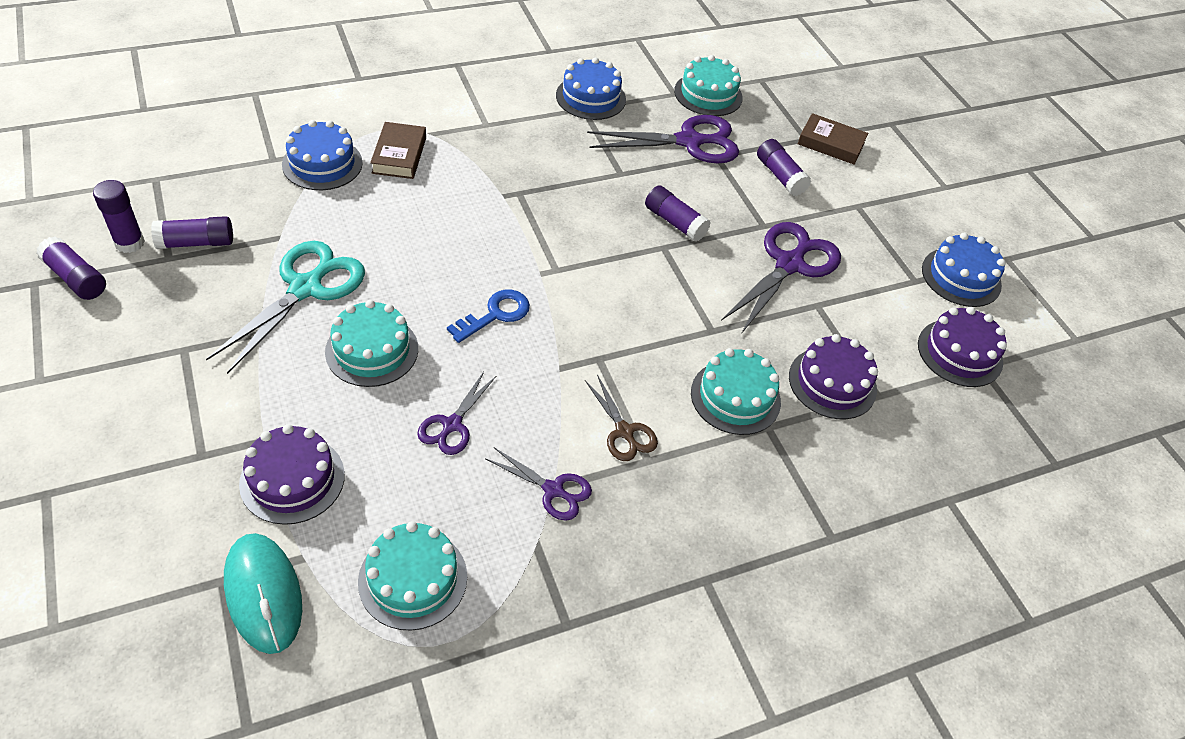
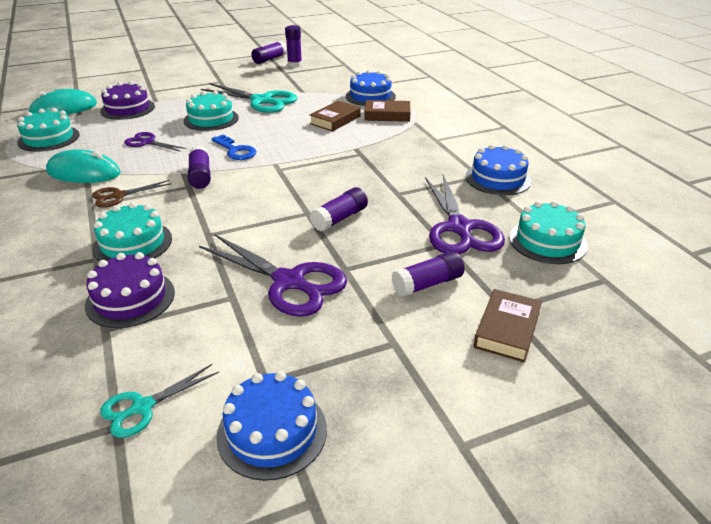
camera: 95 degrees right, 15 degrees down
(196, 243) = (296, 76): purple glue stick -> purple glue stick (200, 176)
(406, 207) = (335, 120): none -> brown book
(553, 490) = (84, 173): purple scissors -> turquoise mouse
(959, 353) = (143, 407): purple cake -> turquoise scissors

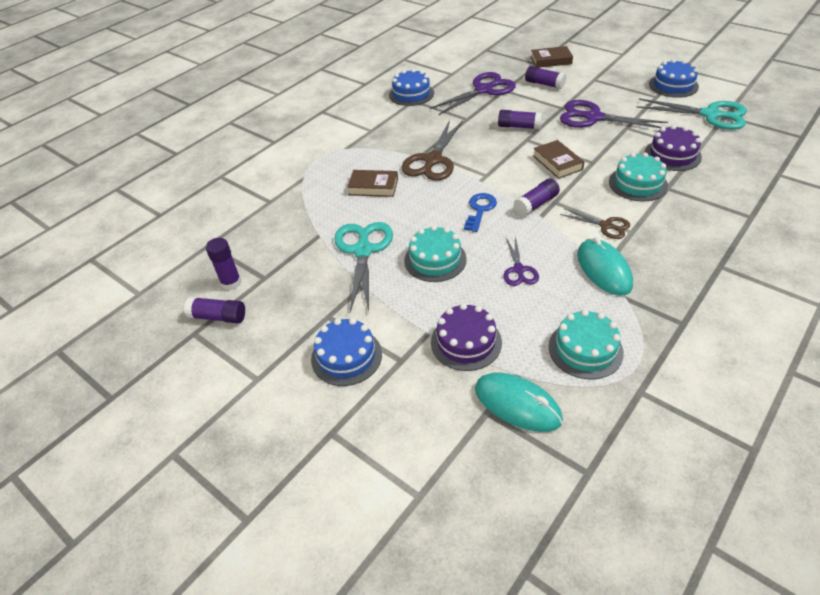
camera: 115 degrees left, 10 degrees up
(143, 407) = (710, 115): turquoise scissors -> turquoise scissors, size x1.82
(289, 282) = (593, 117): purple scissors -> purple scissors turned 75 degrees counterclockwise
(340, 153) = (433, 160): none -> brown scissors
(370, 96) = (301, 190): blue cake -> blue cake (346, 356)
(387, 115) = (340, 165): brown book -> brown book (557, 163)
(547, 241) = (468, 67): turquoise cake -> none

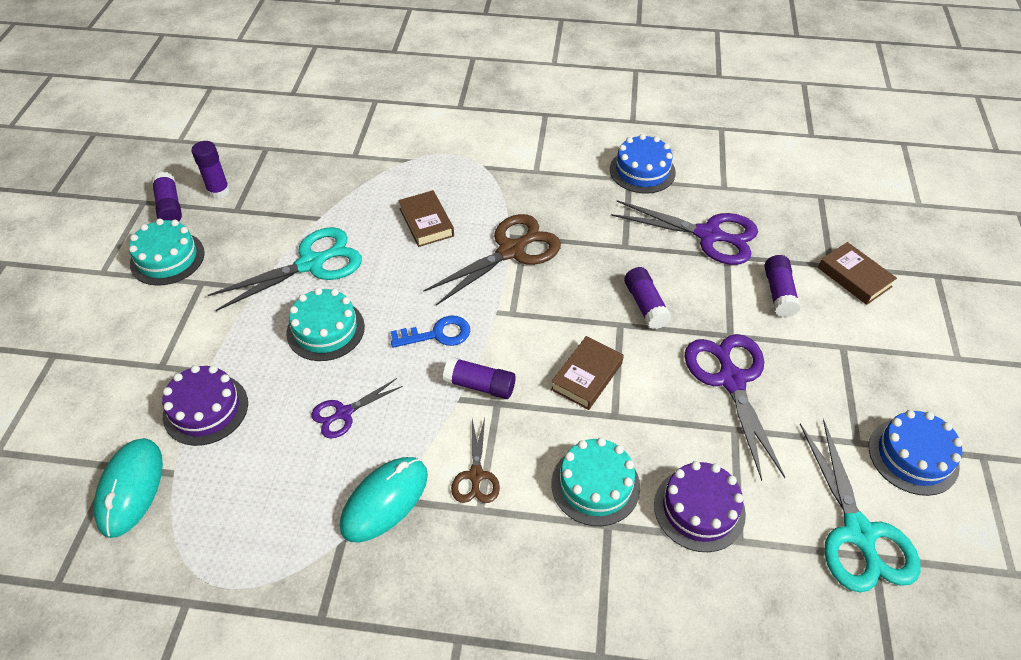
camera: 55 degrees right, 5 degrees up
(346, 356) = (151, 321): blue cake -> none
(433, 160) = (511, 251): brown scissors -> brown scissors turned 150 degrees clockwise
(585, 349) = (234, 525): turquoise cake -> turquoise cake (167, 258)

